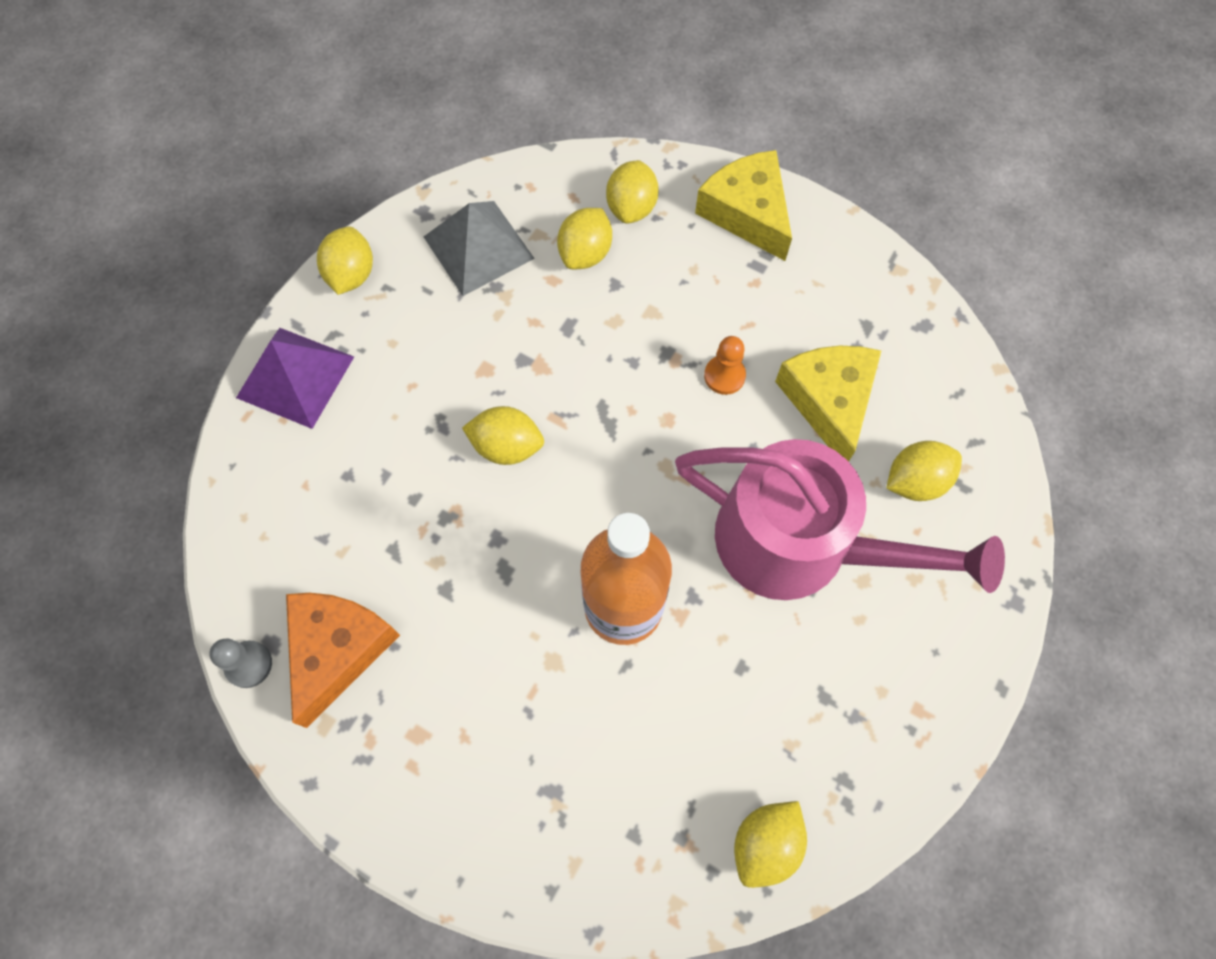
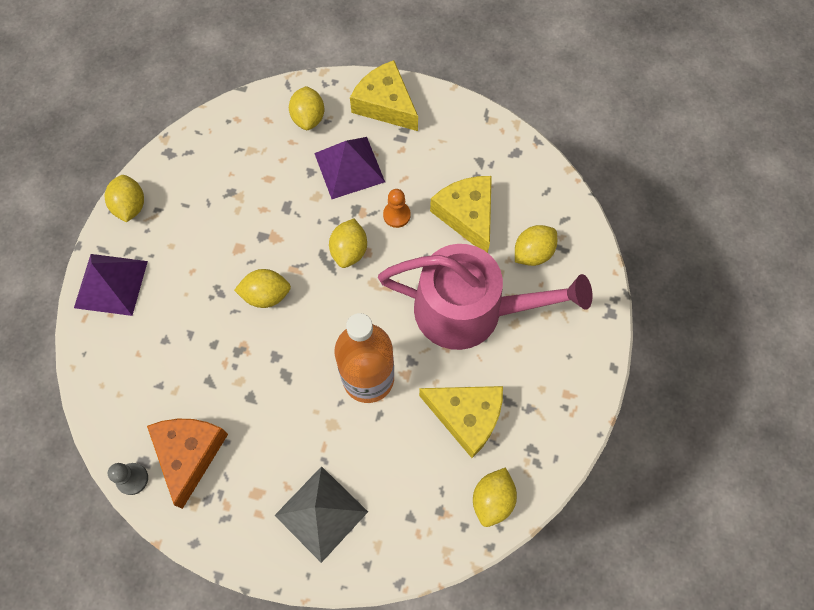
camera: 15 degrees left, 0 degrees up
(478, 247) = (212, 168): grey pyramid -> grey pyramid (321, 513)
(585, 253) = (285, 156): yellow lemon -> yellow lemon (349, 251)
(672, 291) = (349, 167): none -> purple pyramid
(756, 704) = (466, 417): none -> yellow cheese

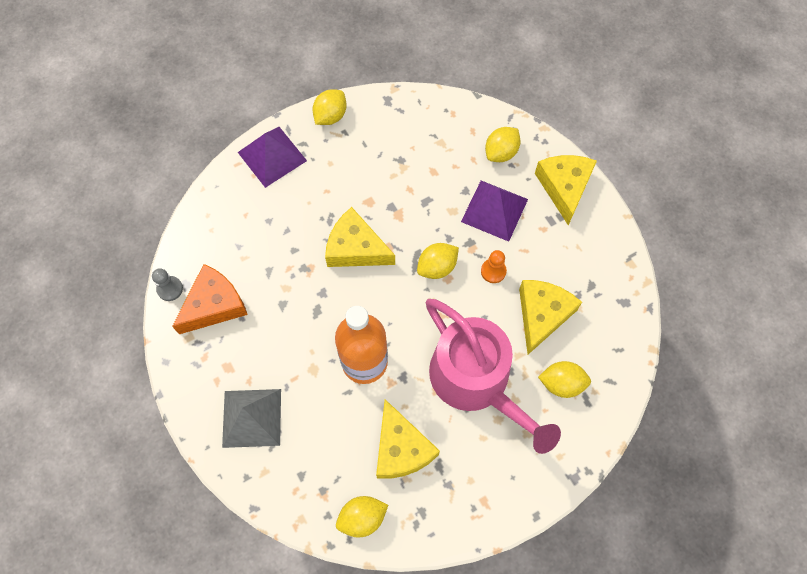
camera: 45 degrees right, 0 degrees up
(266, 295) = (355, 248): yellow lemon -> yellow cheese

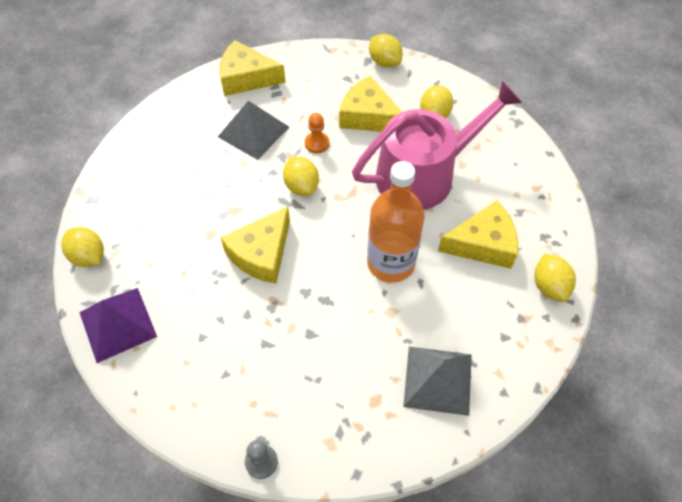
camera: 80 degrees left, 10 degrees down
(214, 305) = (295, 409): orange cheese -> none
(494, 210) = (253, 132): purple pyramid -> grey pyramid
(501, 152) = (193, 116): yellow lemon -> yellow lemon (384, 62)

